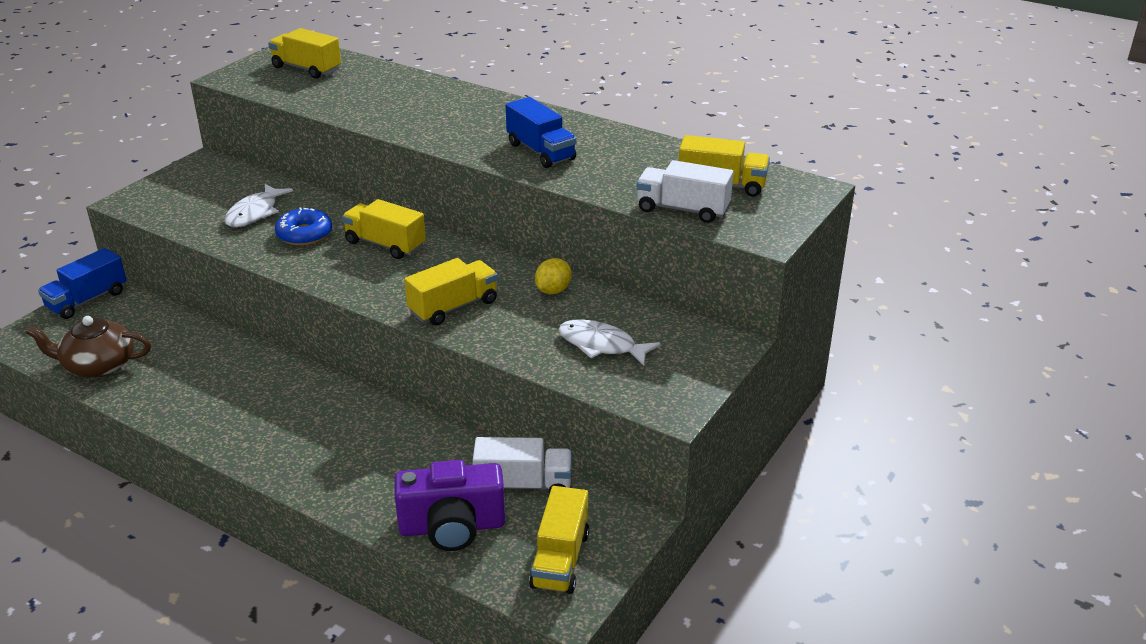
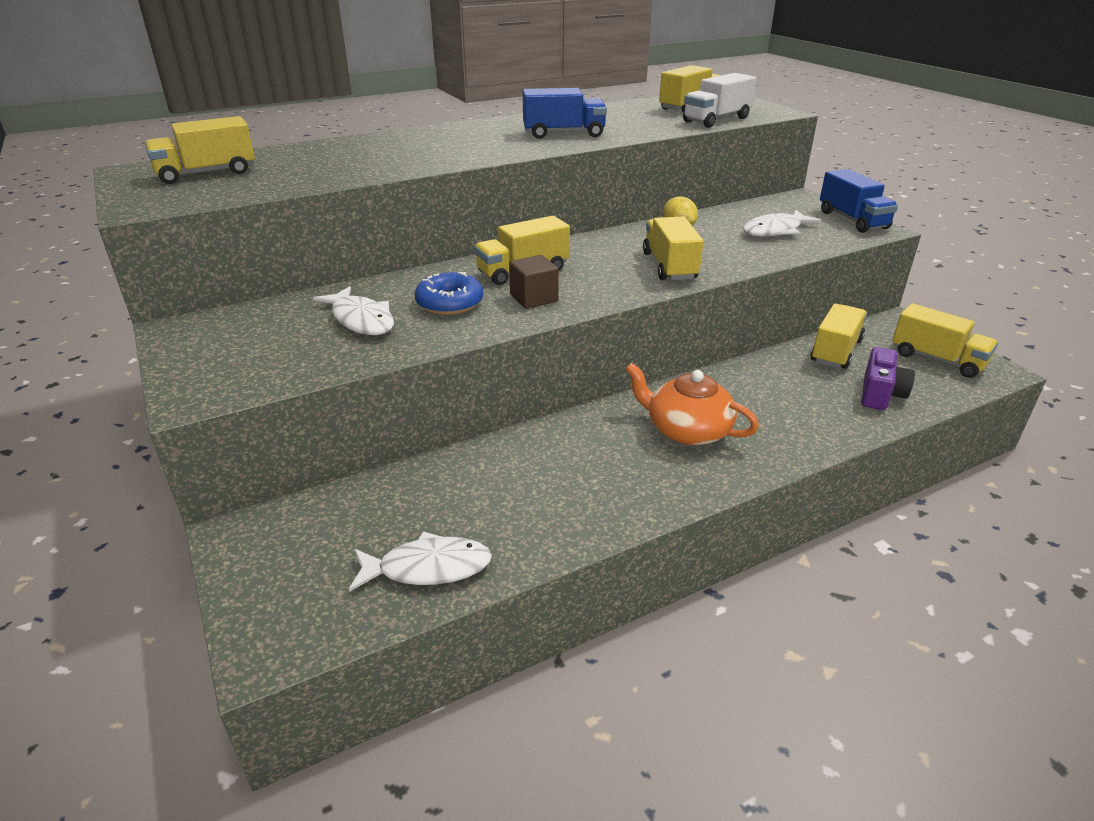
camera: 60 degrees left, 0 degrees up
(87, 300) = (246, 552): blue truck -> blue truck (852, 220)
(98, 365) = (428, 568): brown teapot -> white fish
(315, 426) = (687, 430): none -> orange teapot
(337, 264) = (534, 298): none -> brown cube
(452, 527) = (880, 394): purple camera -> purple camera, size x0.66
(523, 485) = (836, 351): white truck -> yellow truck

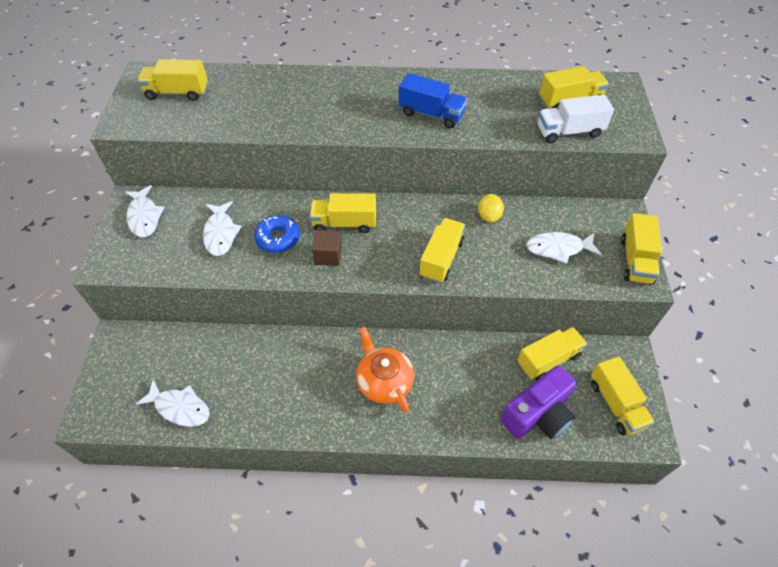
camera: 30 degrees right, 20 degrees up
(219, 337) = (144, 217): none -> white fish
(852, 220) = (635, 260): blue truck -> yellow truck
(880, 394) = (538, 414): purple camera -> purple camera, size x1.52

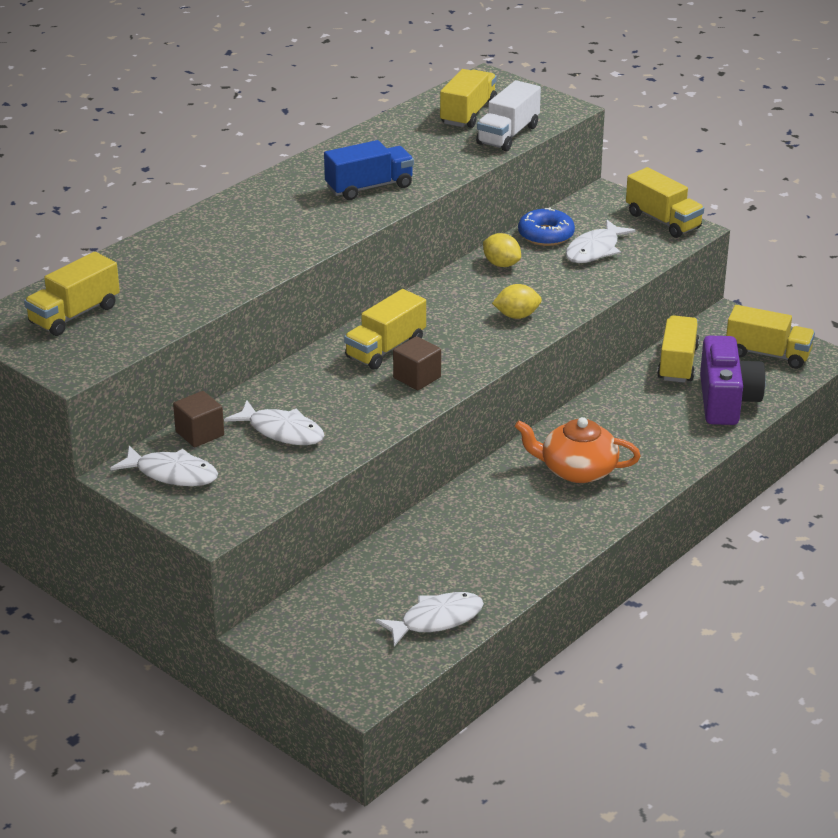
camera: 50 degrees left, 20 degrees down
(191, 203) = (199, 433): none -> brown cube
(278, 238) = (346, 398): blue donut -> blue donut (546, 235)
(441, 258) = (517, 316): yellow truck -> yellow lemon

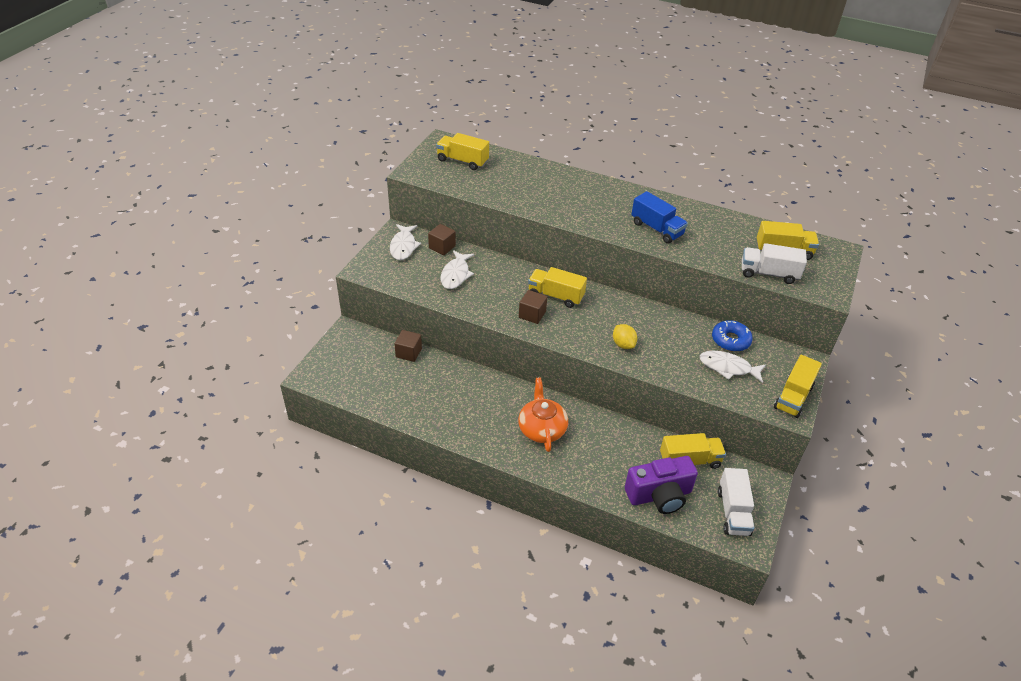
camera: 70 degrees right, 10 degrees up
(357, 572) = (408, 353): none -> brown cube
(436, 620) = (377, 393): white fish -> none
(501, 264) = (680, 326): yellow lemon -> none
(768, 354) = (733, 512): yellow truck -> white truck

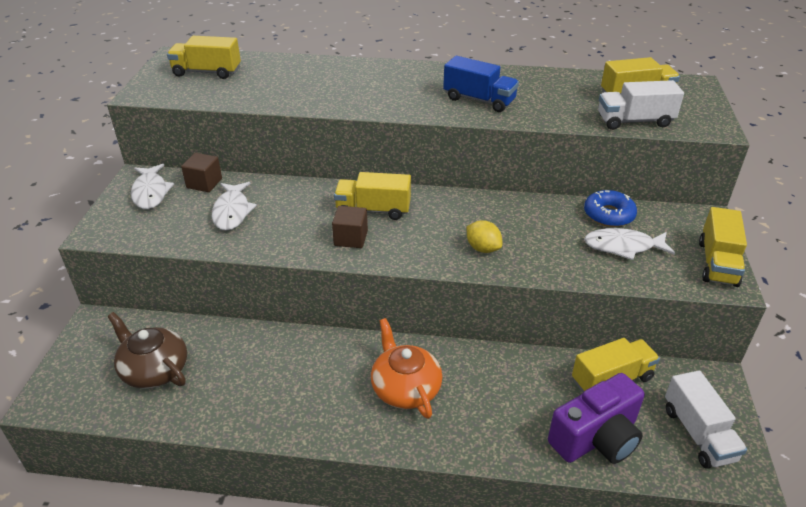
camera: 15 degrees left, 5 degrees down
(380, 373) = (154, 370): none -> brown teapot
(408, 353) = (189, 331): brown cube -> none

